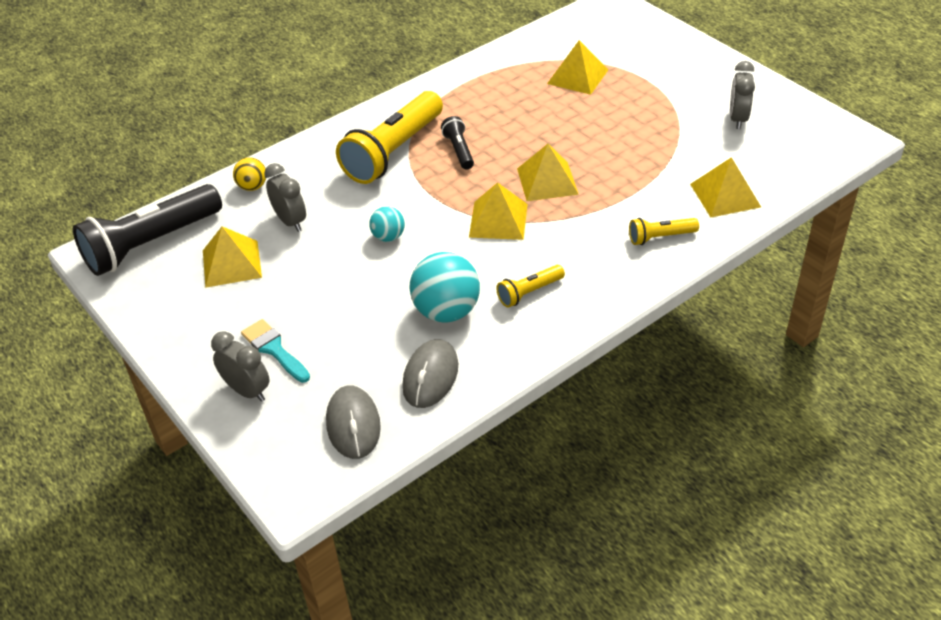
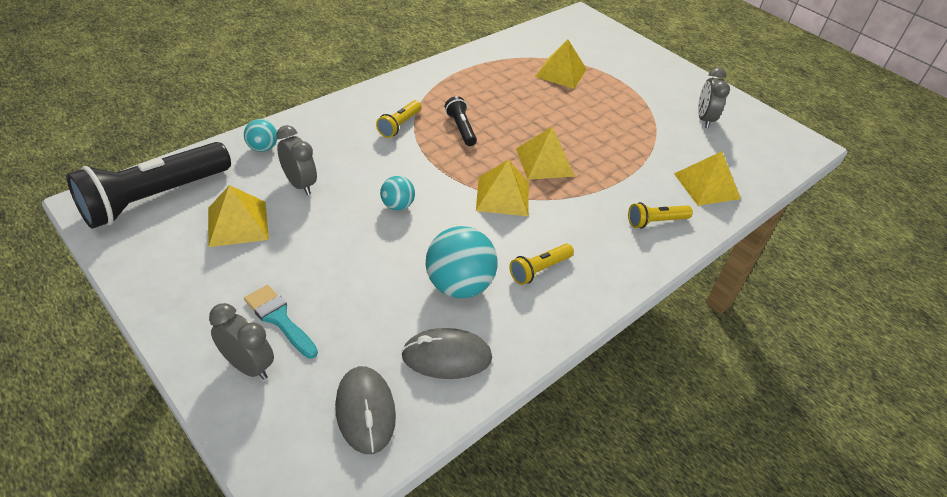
camera: 10 degrees left, 0 degrees up
(252, 187) = (262, 148): yellow ball -> turquoise ball
(393, 152) = (399, 125): yellow flashlight -> yellow flashlight, size x0.46
(430, 376) = (446, 357): grey mouse -> grey mouse turned 75 degrees clockwise

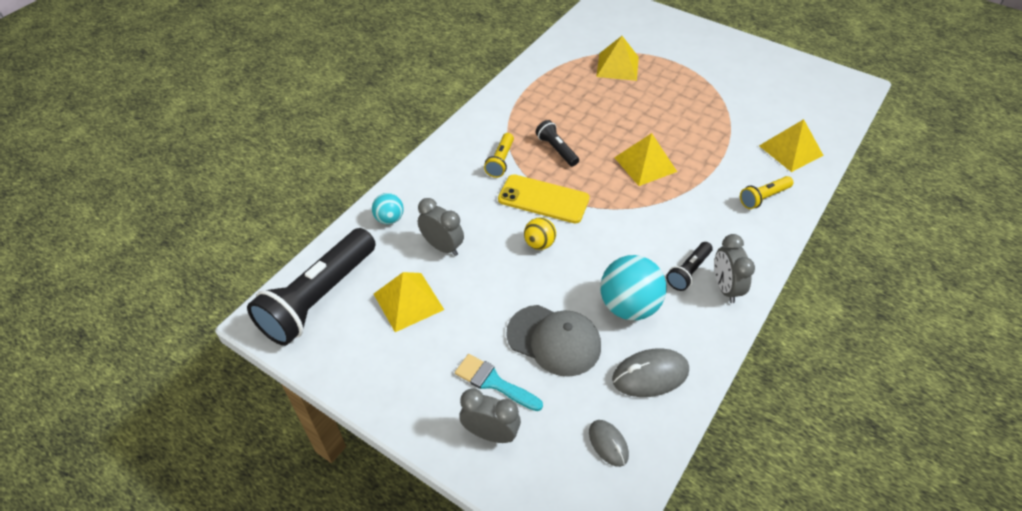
camera: 10 degrees left, 5 degrees up
(363, 296) = (554, 340): none -> grey cap
(365, 411) = (608, 444): grey mouse -> grey mouse, size x0.62
(397, 205) = (539, 244): turquoise ball -> yellow ball
(423, 168) = (543, 199): none -> yellow phone
(503, 196) = (625, 208): yellow pyramid -> none
(539, 270) = (688, 272): yellow flashlight -> black flashlight
(704, 119) = (761, 83): grey clock -> grey clock (725, 288)

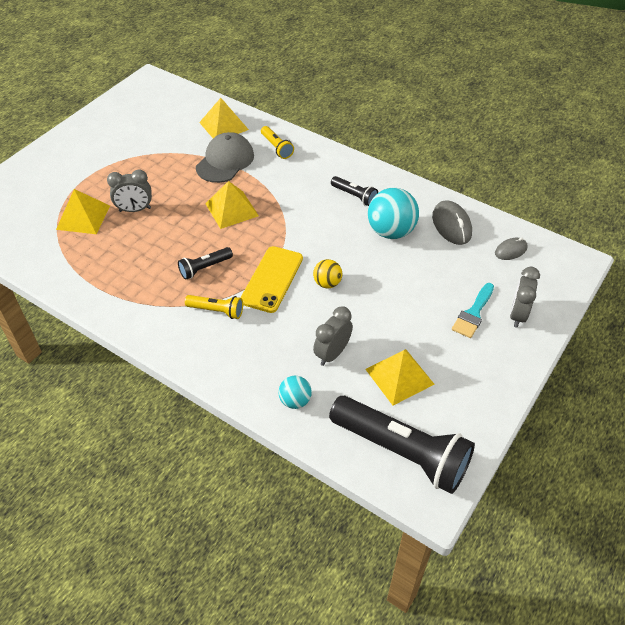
camera: 90 degrees left, 0 degrees up
(554, 340) = (428, 276): grey cap -> grey cap (225, 161)
(725, 288) = (369, 179): grey clock -> grey clock (135, 209)

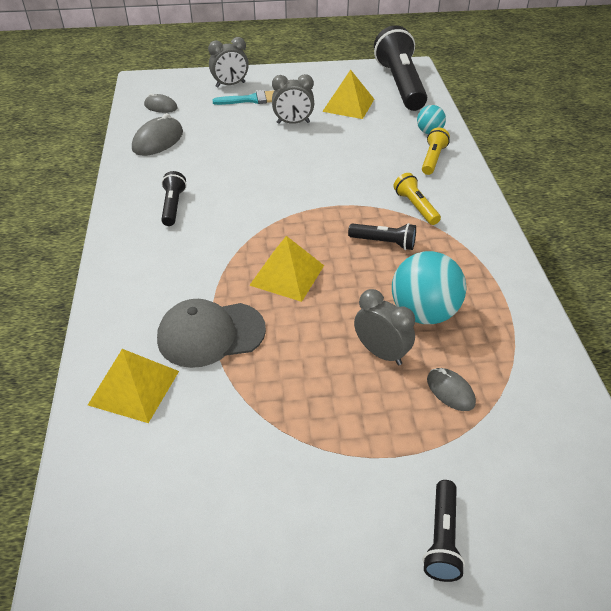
camera: 130 degrees left, 5 degrees down
(41, 168) = (442, 538): none -> black flashlight
(83, 217) = (450, 391): yellow pyramid -> grey mouse
(272, 279) = (342, 197): yellow phone -> none
(276, 147) = (139, 305): yellow flashlight -> yellow flashlight (432, 159)
(327, 283) = (307, 168): yellow ball -> none
(332, 354) = (370, 136): grey clock -> grey clock (293, 123)
(391, 231) = (202, 165): turquoise ball -> turquoise ball (423, 313)

